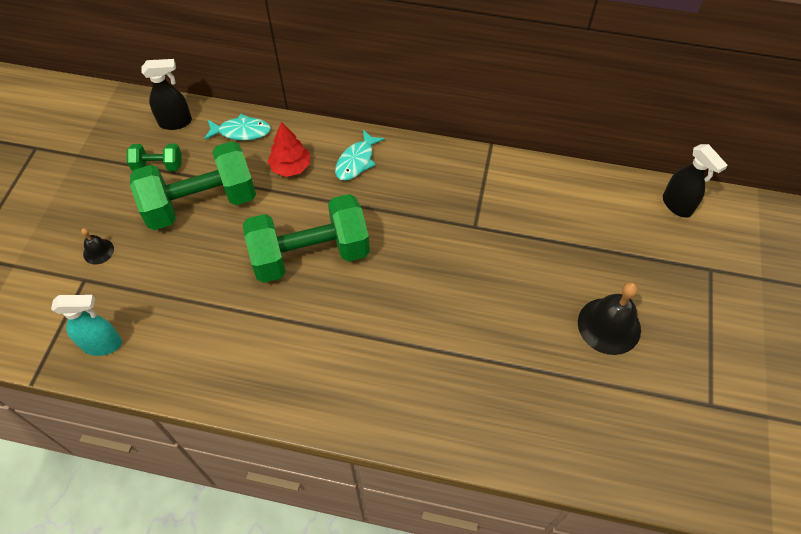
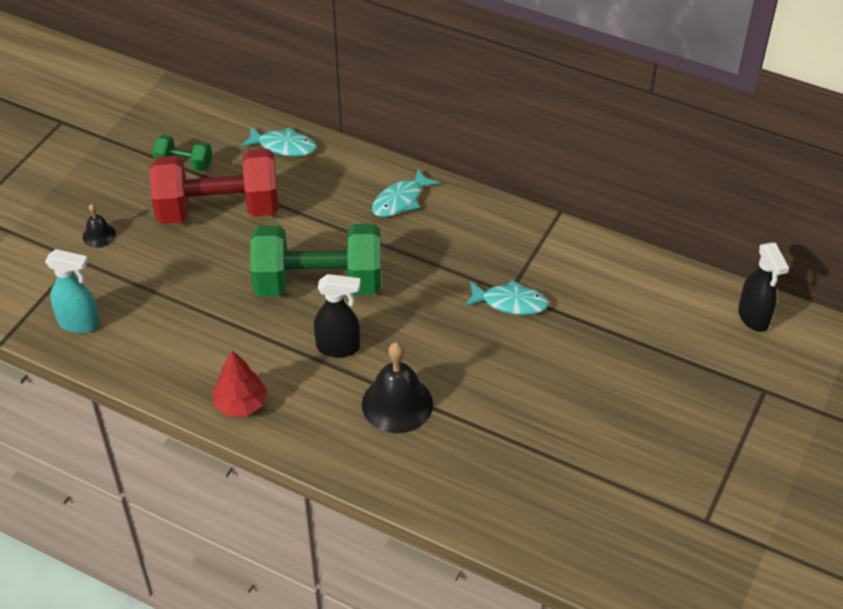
camera: 15 degrees right, 10 degrees down
(176, 122) = (216, 123): black spray bottle -> black spray bottle (338, 347)
(201, 203) = (218, 210): green dumbbell -> red dumbbell
(290, 167) = (326, 192): red tree -> red tree (240, 404)
(479, 236) = (510, 303): none -> turquoise fish
(609, 325) = (622, 420): black bell -> black bell (397, 404)

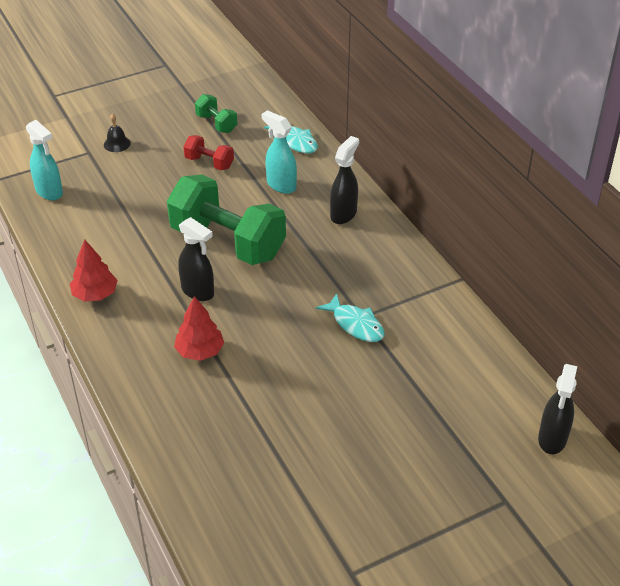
camera: 35 degrees right, 5 degrees down
(218, 210) = (209, 163): red dumbbell -> red dumbbell, size x0.46
(313, 199) = (281, 185): none -> turquoise spray bottle
(397, 404) = (200, 351): black bell -> red tree
(400, 200) = (343, 214): turquoise fish -> black spray bottle

